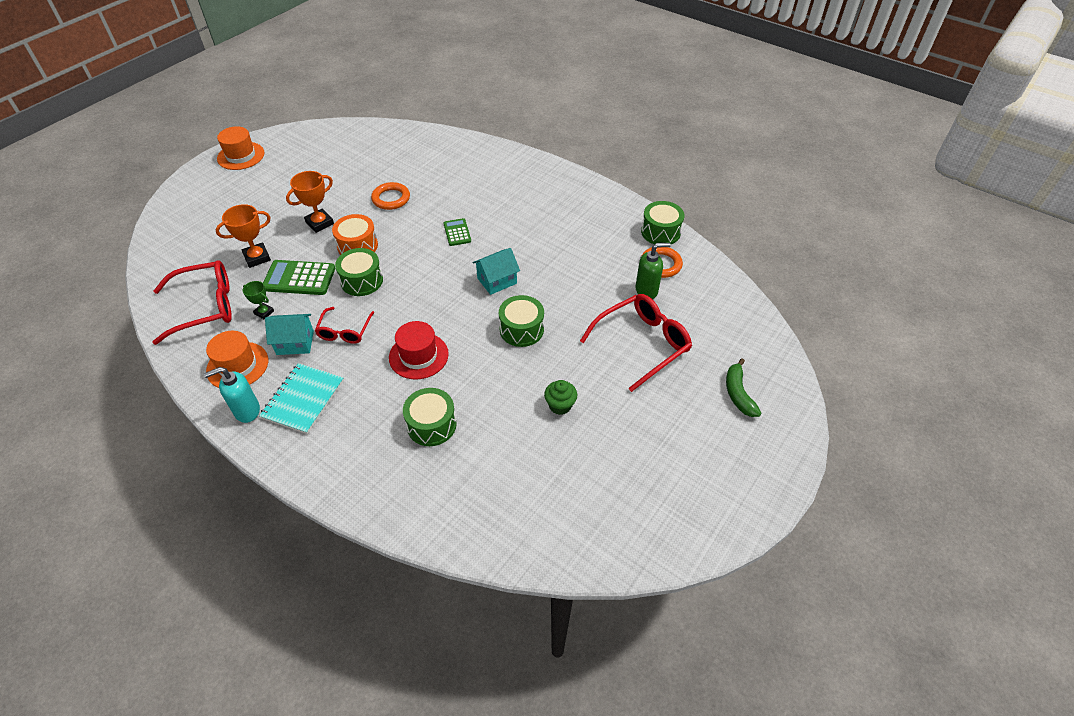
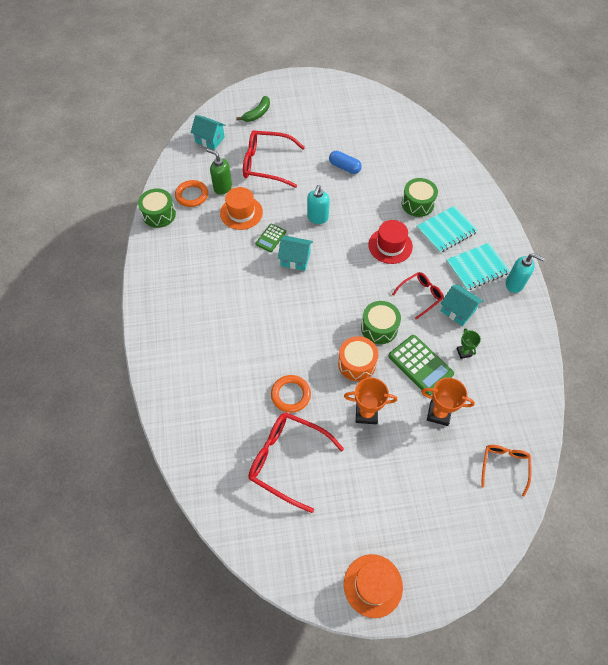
camera: 135 degrees left, 10 degrees up
(176, 259) = (504, 466): none -> orange glasses
(205, 307) = (503, 391): red glasses -> red glasses (287, 460)
(237, 365) = (504, 321): orange hat -> orange hat (241, 213)
(370, 417) = (446, 230): none -> turquoise notebook
(457, 232) = (278, 318): green calculator -> green calculator (271, 238)
(521, 329) = (317, 218): green drum -> turquoise soap dispenser
(560, 405) = (344, 167): green cupcake -> blue capsule
(732, 324) = (210, 140): none -> turquoise house

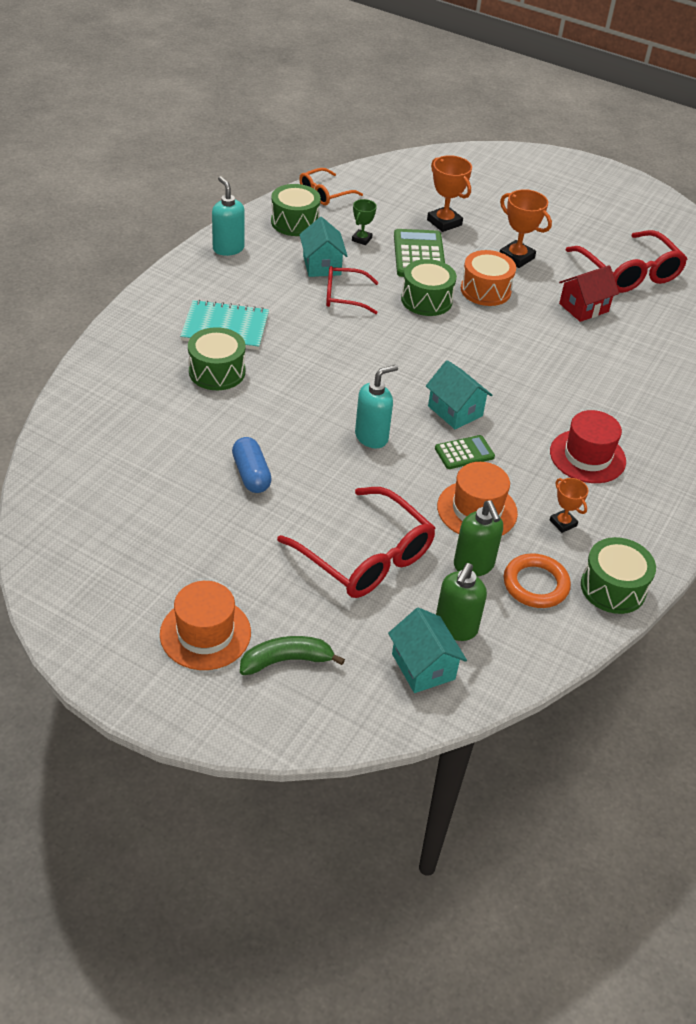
camera: 145 degrees left, 15 degrees down
(200, 231) = (563, 523): none -> orange trophy
(209, 159) = (455, 627): none -> green soap dispenser
(290, 395) = (583, 308): orange ring -> red house
(373, 585) = (616, 185): orange hat -> orange hat (205, 633)
(390, 246) = (315, 354): red hat -> red hat (587, 456)
(477, 268) = (245, 280): turquoise notebook -> none
(504, 466) = (427, 173): orange glasses -> orange glasses (325, 194)
(512, 336) = (295, 222): none -> green drum

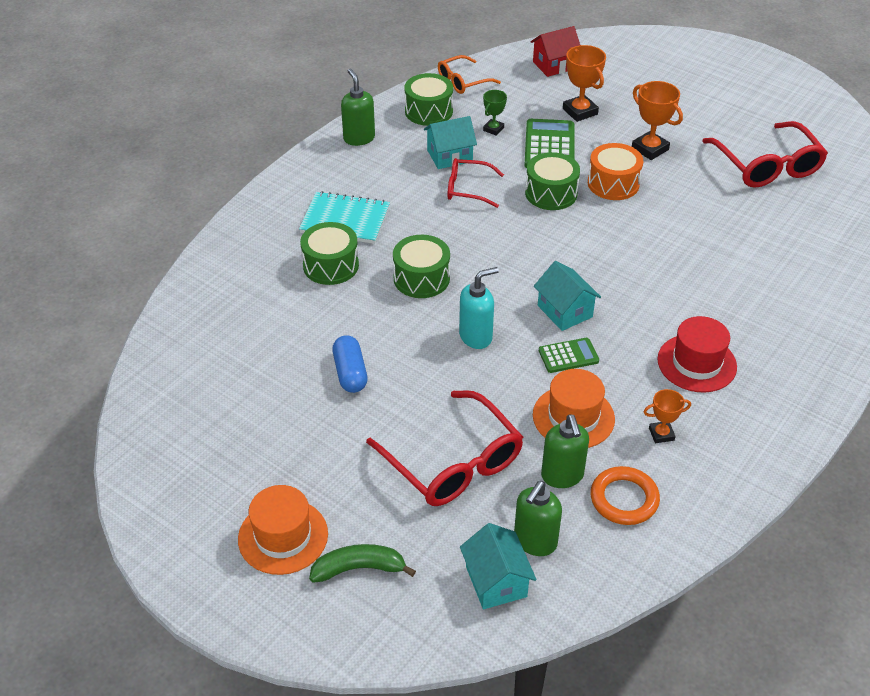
camera: 10 degrees right, 0 degrees up
(228, 248) = (359, 138): turquoise soap dispenser -> green soap dispenser
(322, 265) = (449, 156): turquoise house -> turquoise house turned 75 degrees clockwise
(563, 523) = (661, 434): orange trophy -> orange trophy turned 75 degrees counterclockwise
(583, 308) = (713, 203): red house -> red house (554, 65)
(613, 588) = (705, 506): green drum -> green drum (421, 278)

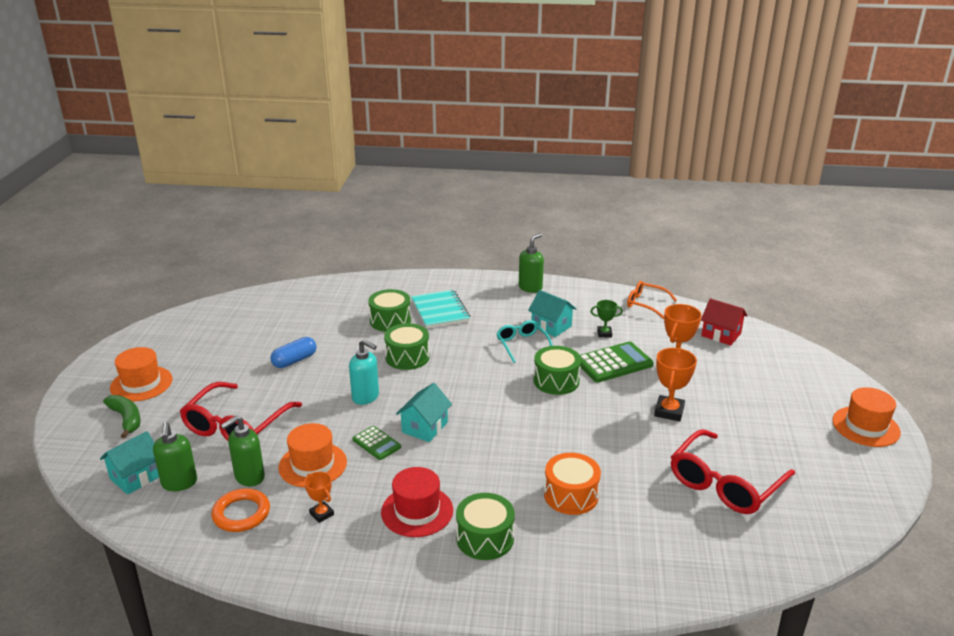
camera: 60 degrees right, 15 degrees down
(428, 111) = (592, 302): green drum -> green drum (485, 538)
(467, 189) = (522, 345): red glasses -> turquoise glasses
(535, 542) = (179, 483): green soap dispenser -> green soap dispenser turned 105 degrees counterclockwise
(613, 183) = (601, 406): orange drum -> orange drum (571, 495)
(740, 63) = (866, 426): none -> orange hat

